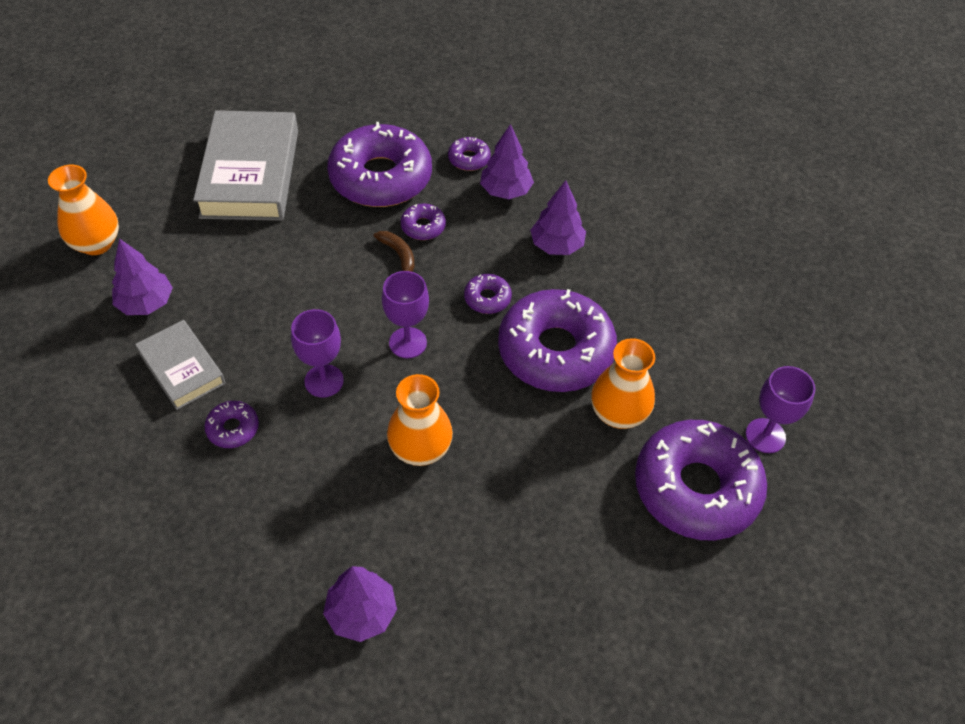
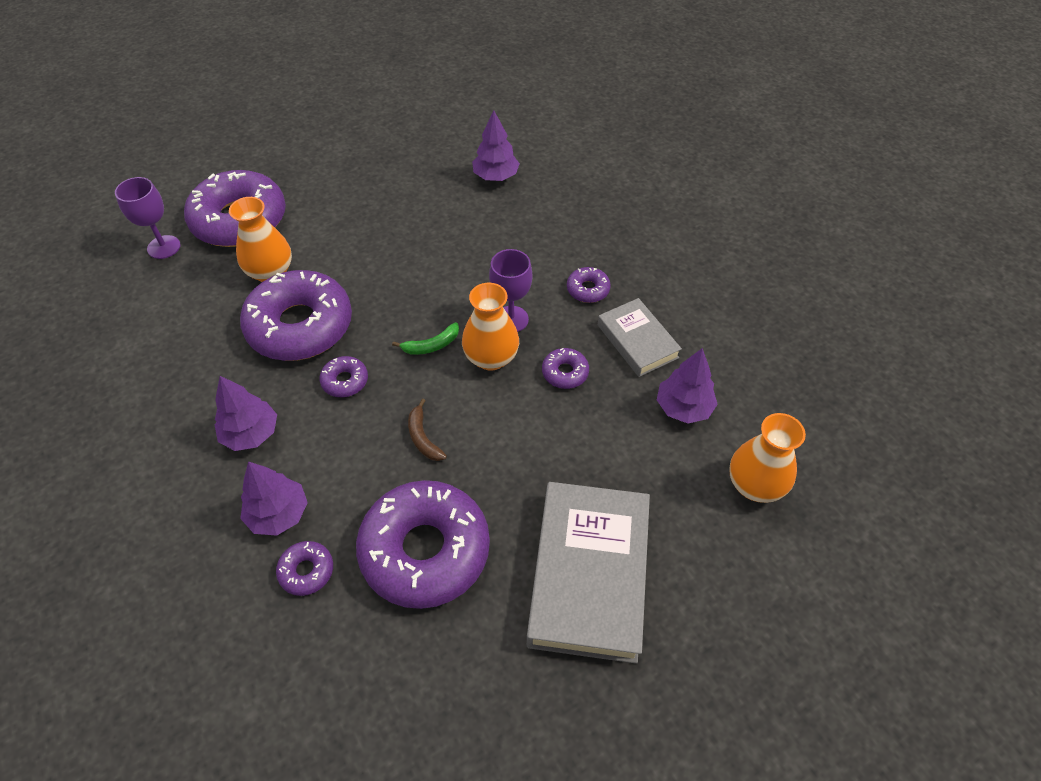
camera: 170 degrees left, 0 degrees up
(408, 343) = (432, 345): purple goblet -> green banana
(420, 449) = (438, 262): orange vase -> orange vase (491, 358)
(423, 227) = (389, 472): purple donut -> purple donut (565, 372)

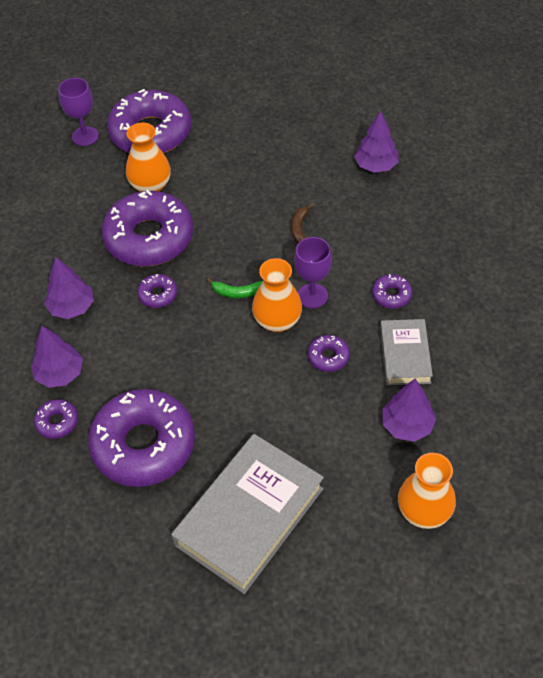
camera: 30 degrees right, 0 degrees up
(423, 438) = (189, 362): brown banana -> brown banana (300, 229)

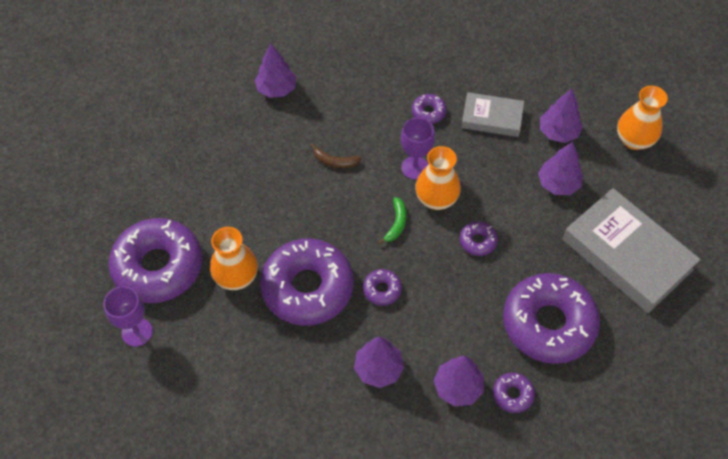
camera: 80 degrees left, 5 degrees up
(328, 357) = (482, 170): purple donut -> purple donut (478, 241)
(330, 434) = (558, 184): none -> purple tree

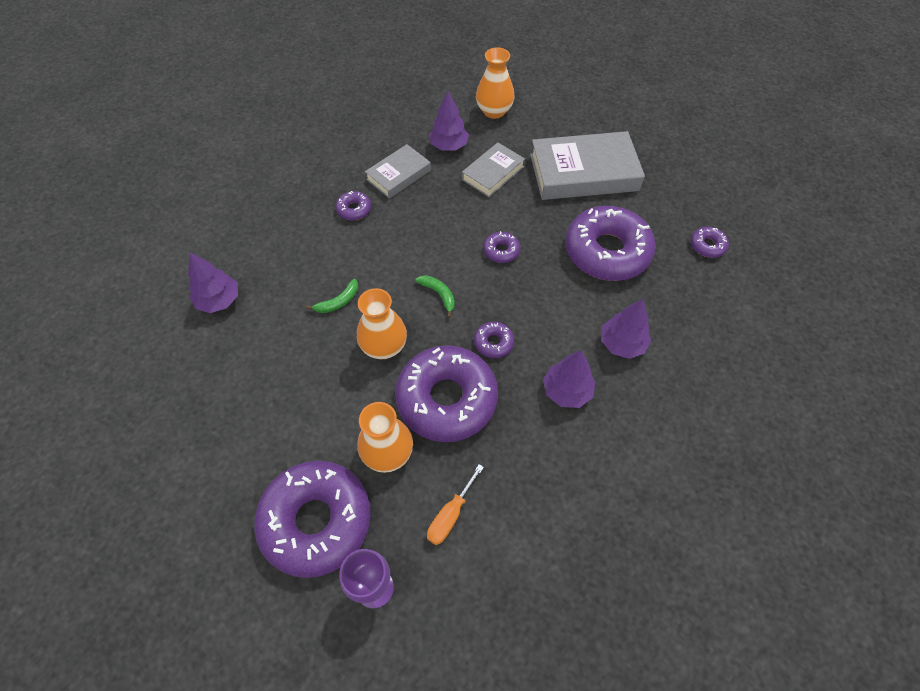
camera: 55 degrees left, 0 degrees up
(218, 347) = (450, 515): none -> orange screwdriver
(335, 161) = (338, 302): brown banana -> green banana
(415, 168) = (397, 250): purple goblet -> none
(436, 199) = (439, 254): orange vase -> orange vase (384, 346)
(512, 394) = (652, 311): purple donut -> purple donut (707, 246)
(558, 184) = (493, 173): purple tree -> grey book

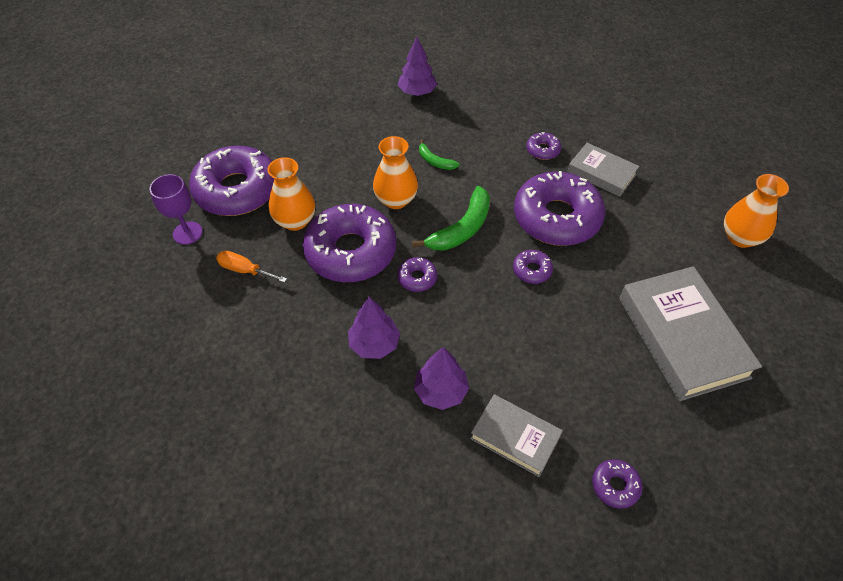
camera: 80 degrees right, 5 degrees down
(439, 294) = (462, 228): green banana -> green banana, size x1.83
(449, 146) = (662, 206): purple tree -> none
(493, 173) = (640, 249): grey book -> grey book (515, 437)
(607, 252) = (565, 369): purple donut -> purple donut (556, 217)

